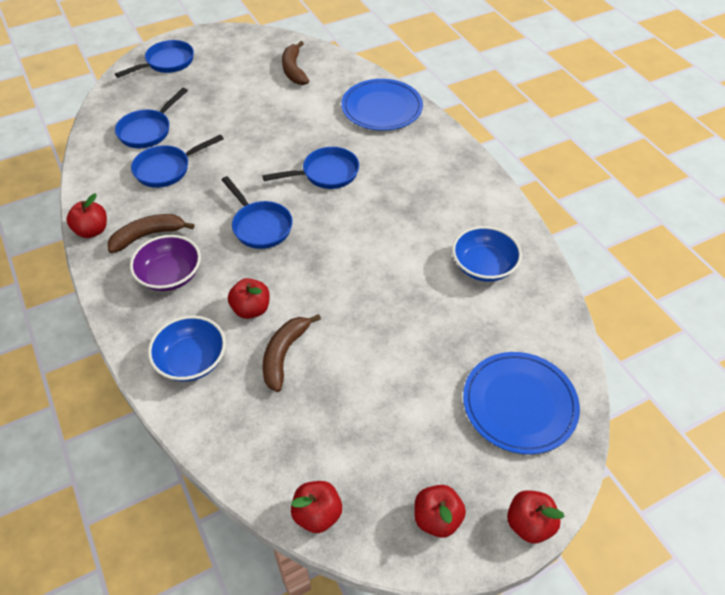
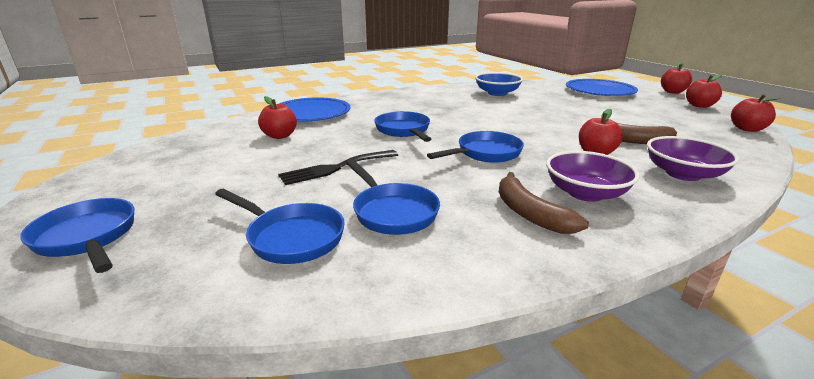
camera: 90 degrees left, 25 degrees down
(92, 230) = (543, 263): red apple -> red apple (280, 136)
(191, 360) = (683, 174): blue bowl -> purple bowl
(241, 138) = (336, 168): none -> black fork
(294, 70) = (212, 146): brown banana -> none

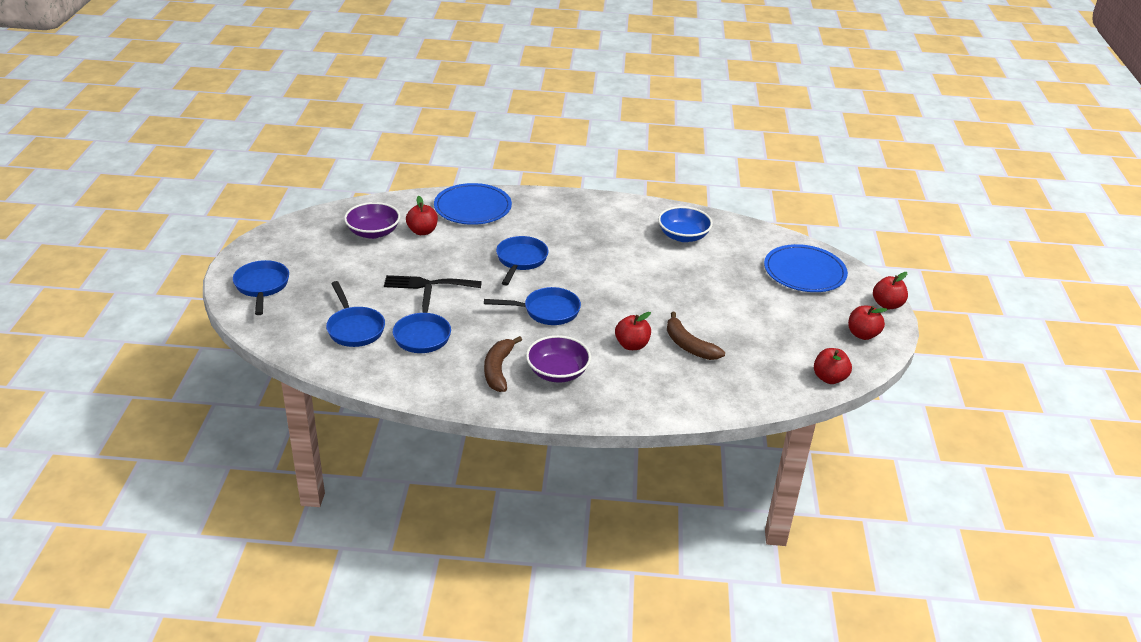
camera: 30 degrees right, 10 degrees up
(683, 174) = (657, 389): purple bowl -> purple bowl (373, 232)

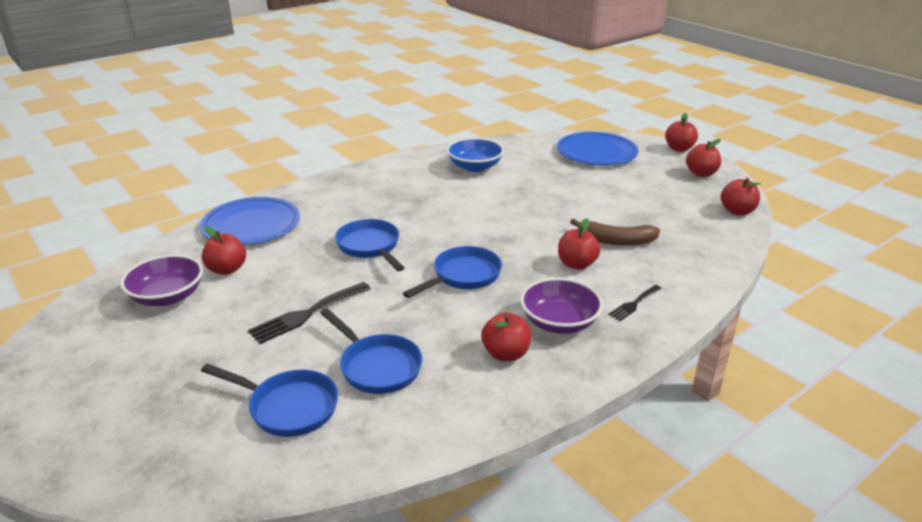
camera: 40 degrees left, 5 degrees down
(262, 287) = (87, 432): blue pan -> none
(498, 370) = (506, 354): brown banana -> red apple
(624, 390) = (634, 304): none -> black fork

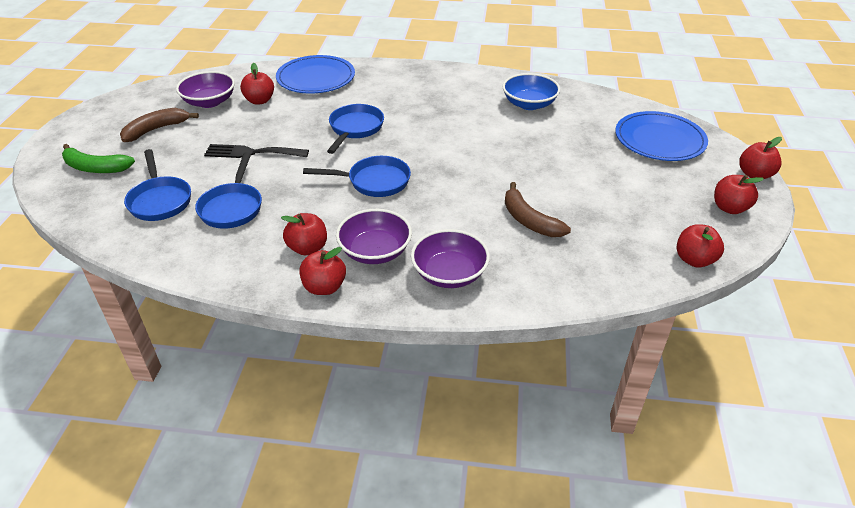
camera: 45 degrees right, 10 degrees up
(140, 427) = (95, 168): none -> green banana
(149, 352) = (156, 129): none -> brown banana
(576, 264) = (464, 220): red apple -> red apple (324, 287)
(634, 304) = (449, 274): black fork -> purple bowl

